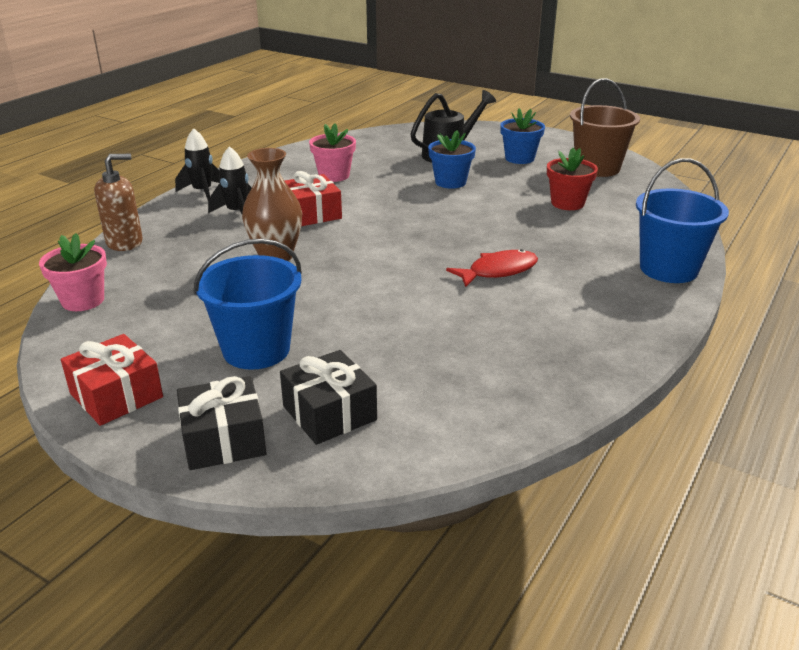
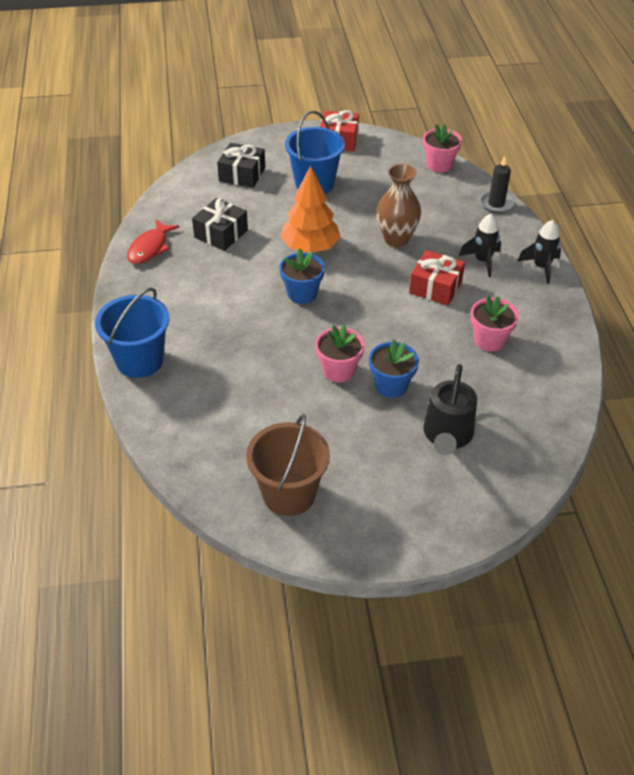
camera: 140 degrees right, 15 degrees up
(124, 242) = (496, 204): brown soap dispenser -> black candle
(224, 439) = (269, 147): black gift -> black gift (221, 234)
(374, 286) = (310, 247): none -> orange tree
(480, 201) = (339, 370): none -> pink flower pot
(498, 271) = (251, 298): red fish -> red fish (150, 248)
(519, 158) = (376, 468): blue flower pot -> blue flower pot (302, 293)
(567, 203) = (269, 408): red flower pot -> none

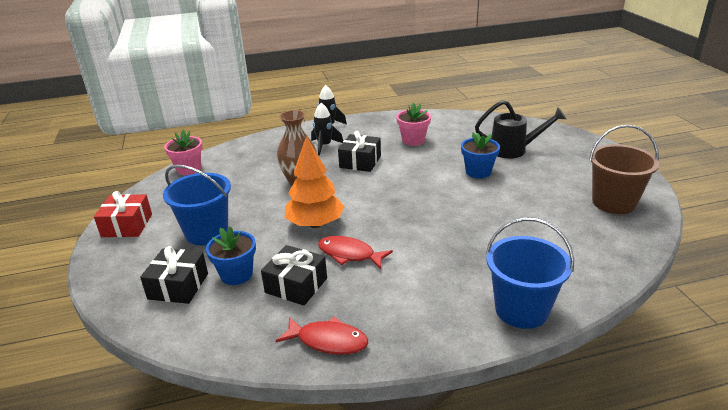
camera: 95 degrees left, 15 degrees down
(254, 266) = (349, 254): none -> red fish
(302, 293) = (384, 221): blue flower pot -> blue flower pot (236, 274)
(339, 370) = (474, 194): pink flower pot -> none
(435, 287) = (360, 162): red gift -> black gift
(496, 204) = (250, 143): black candle -> none

